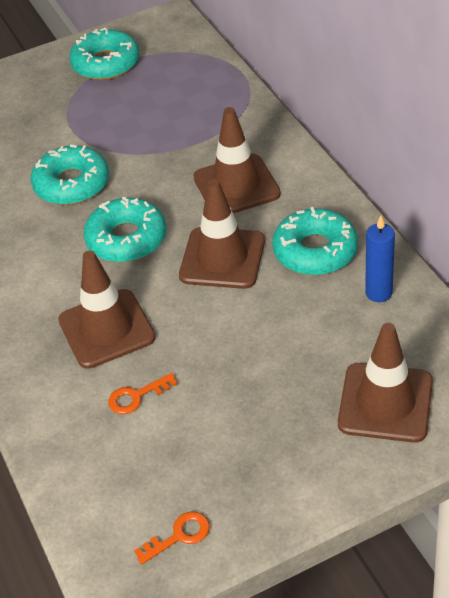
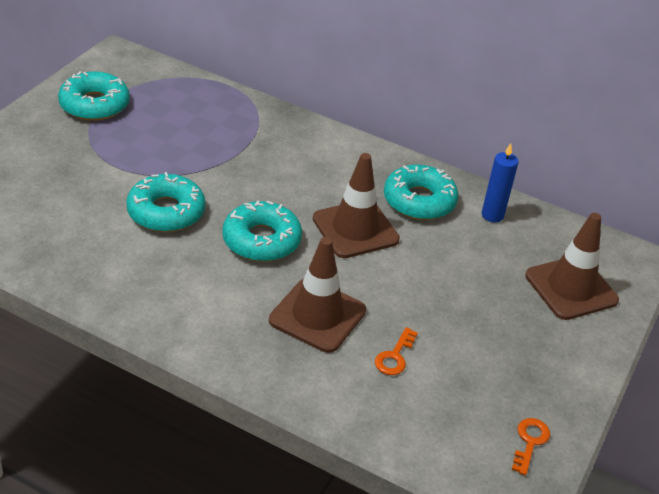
camera: 45 degrees left, 5 degrees down
(236, 186) = (311, 171): brown traffic cone -> none

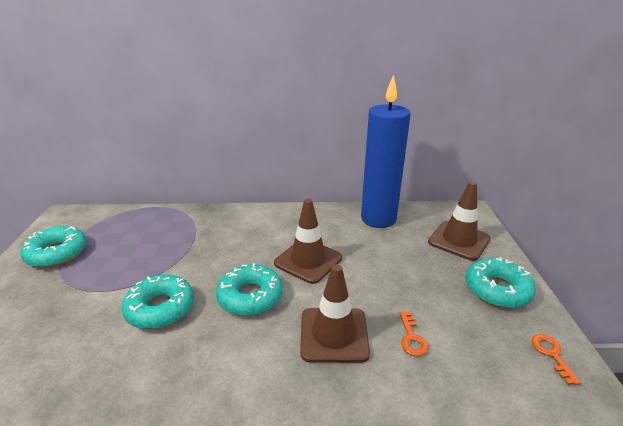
camera: 25 degrees left, 10 degrees down
(419, 201) = (331, 227): turquoise donut -> turquoise donut (497, 290)
(492, 215) = (378, 219): blue candle -> blue candle, size x2.30

